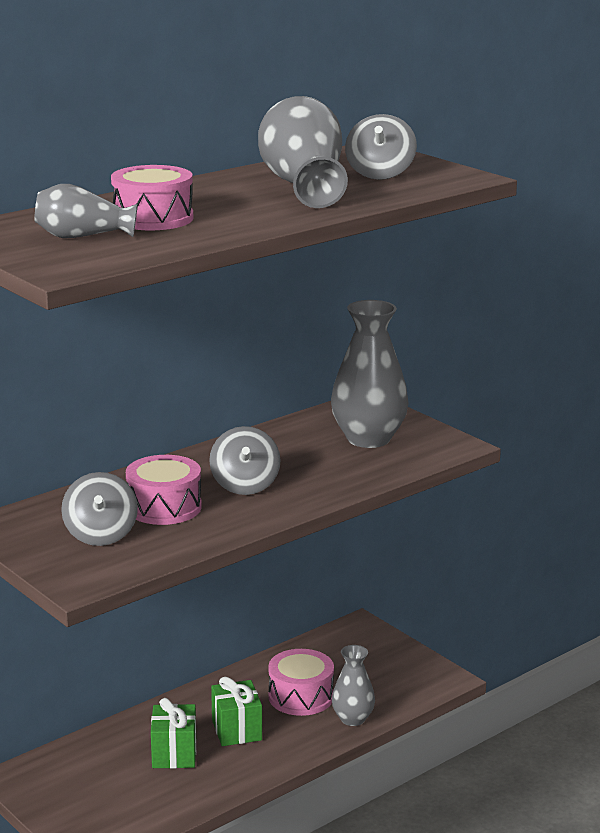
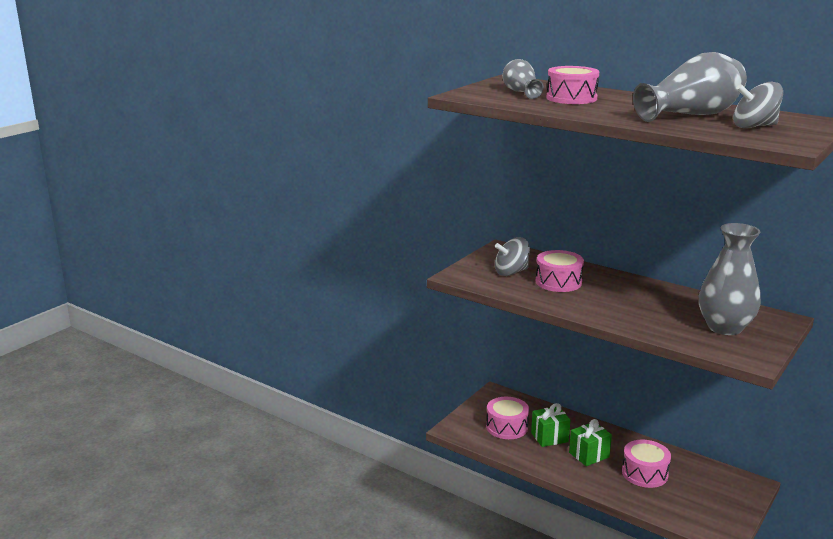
camera: 75 degrees right, 0 degrees up
(122, 788) = (507, 427): none -> pink drum
(245, 485) = (609, 299): grey spinning top -> none
(352, 719) = (637, 499): grey vase -> none

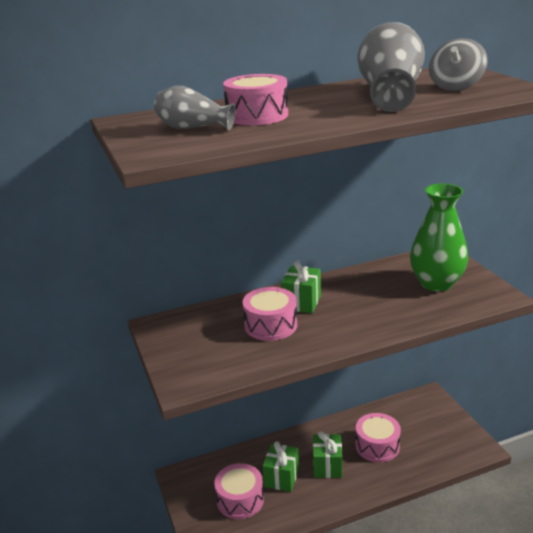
camera: 55 degrees left, 5 degrees up
(511, 272) = (217, 343): grey spinning top -> none
(604, 284) = (301, 302): none -> green gift
(724, 327) = (436, 283): grey vase -> green vase

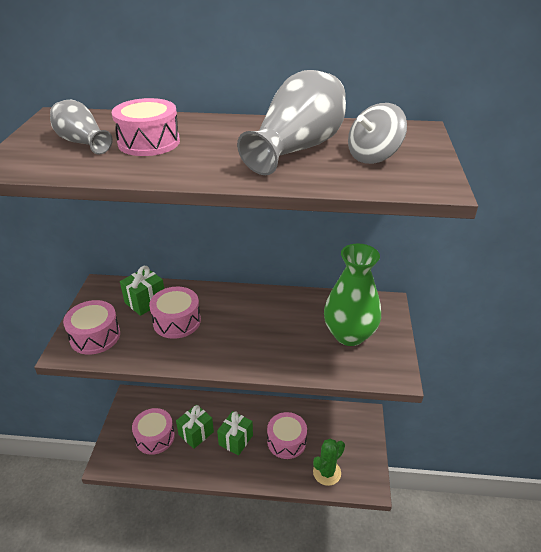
camera: 25 degrees right, 10 degrees up
(200, 364) = (95, 336): none -> pink drum
(301, 302) = (221, 308): green gift -> green gift (145, 301)
(435, 455) = (327, 472): none -> green cactus

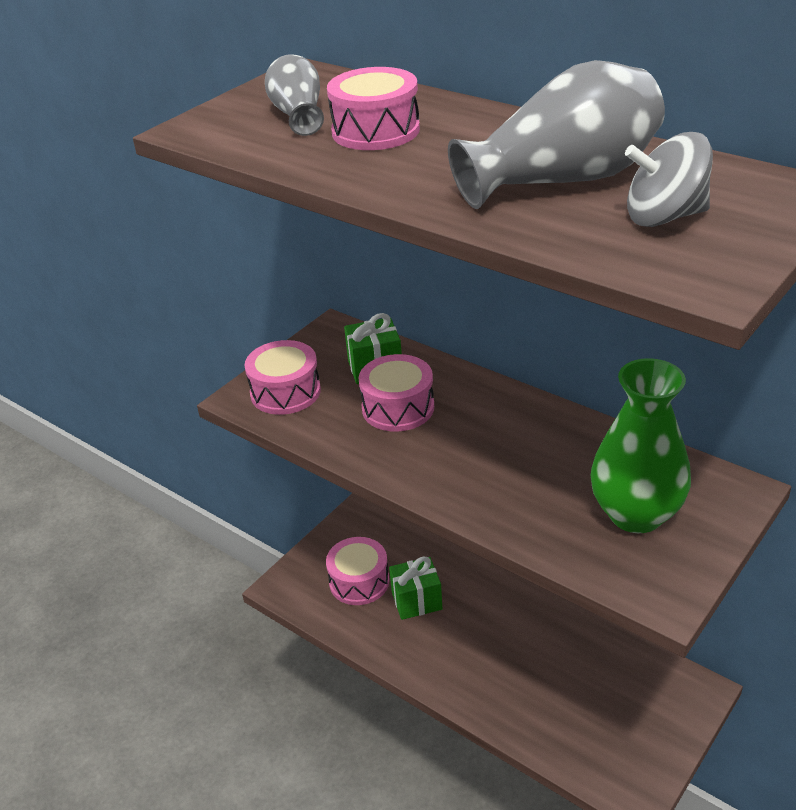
camera: 35 degrees right, 0 degrees up
(235, 440) = (467, 634): green gift -> none
(286, 441) = (542, 670): pink drum -> none
(327, 472) = (576, 743): green cactus -> none

